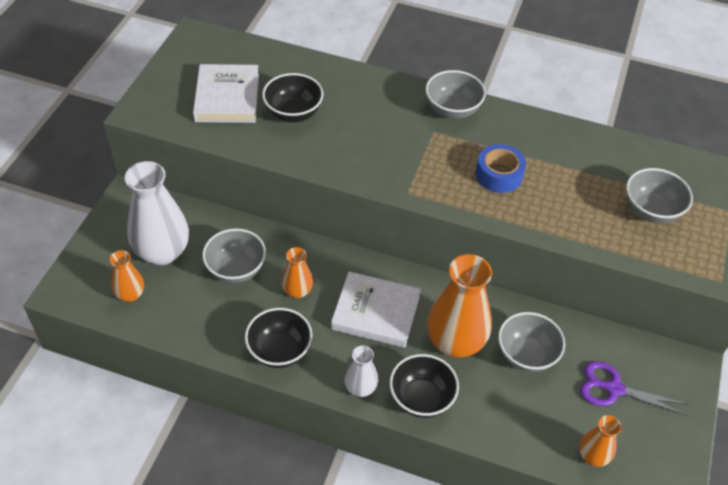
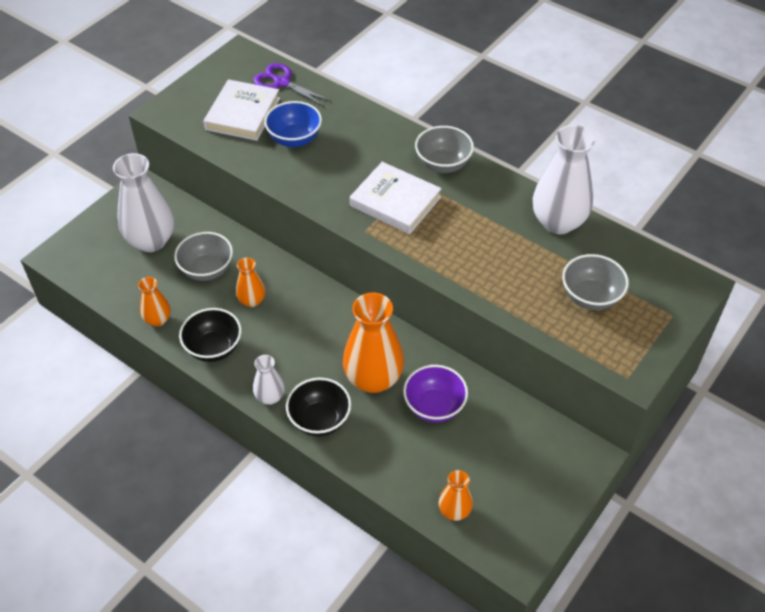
camera: 20 degrees right, 0 degrees up
(130, 294) = (109, 270): orange vase -> orange vase (158, 320)
(293, 113) = (294, 139): black bowl -> blue bowl
(376, 312) = (313, 336): white book -> white book (395, 201)
(499, 174) = (458, 232): blue tape -> none
(526, 355) = (434, 406): grey bowl -> purple bowl
(586, 144) = (558, 222): none -> white vase
(614, 389) = (503, 457): purple scissors -> purple scissors (282, 82)

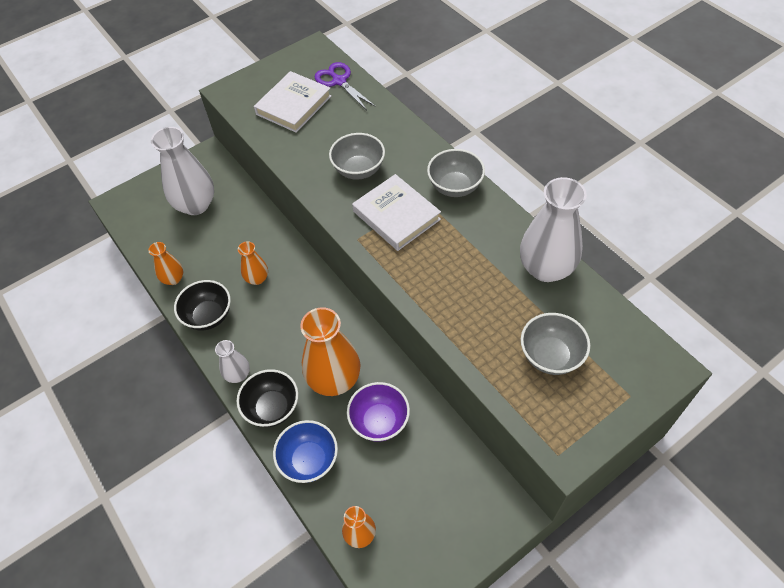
camera: 20 degrees right, 5 degrees up
(207, 270) = (231, 241): grey bowl -> grey bowl (359, 170)
(294, 139) = (329, 137): blue bowl -> blue bowl (309, 460)

